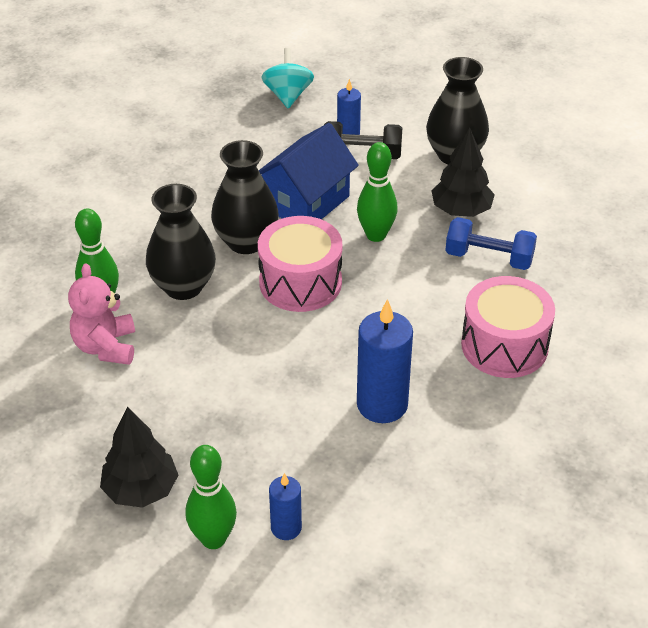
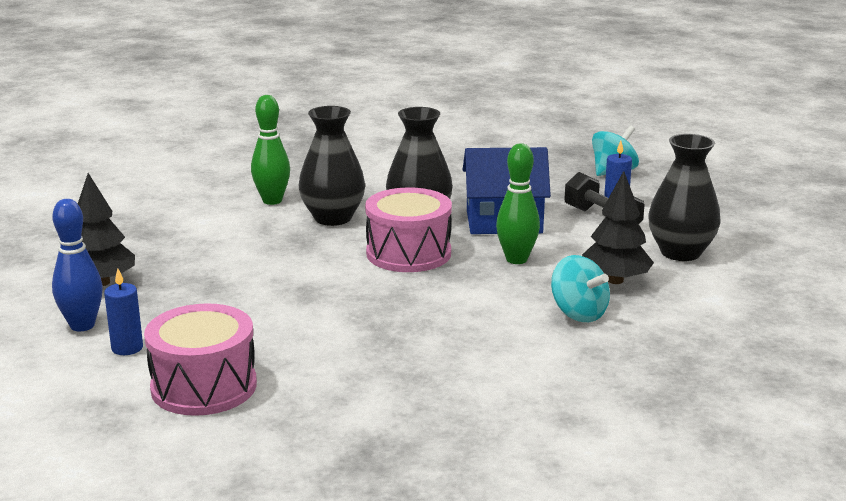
camera: 50 degrees right, 20 degrees down
(106, 347) = (229, 218): pink teddy bear -> none
(213, 539) = (82, 325): green bowling pin -> blue bowling pin
(382, 404) = (319, 335): blue candle -> none
(489, 258) = (578, 313): blue dumbbell -> turquoise spinning top
(504, 345) = (478, 361): pink drum -> pink drum (204, 386)

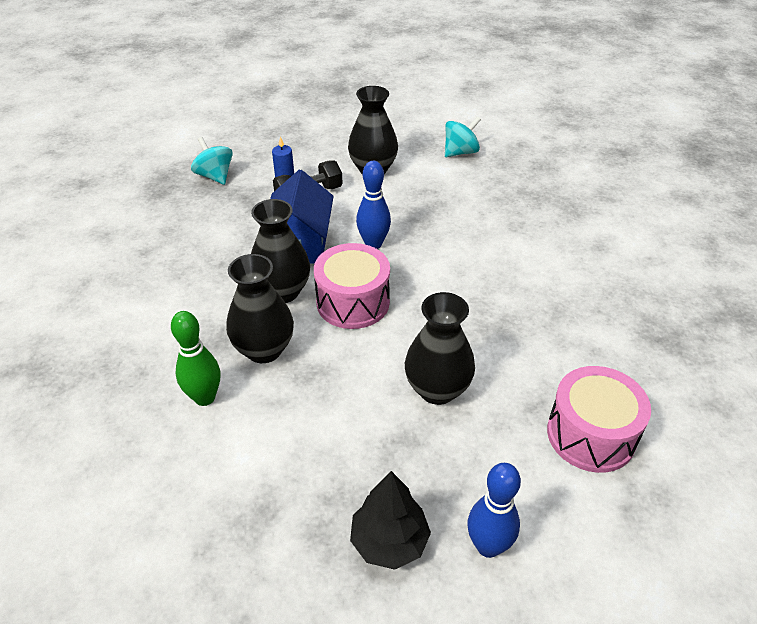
camera: 85 degrees left, 20 degrees up
(127, 348) = (531, 499): blue candle -> none
(277, 300) = (437, 389): none -> black vase
(516, 259) = (373, 244): green bowling pin -> blue bowling pin
(578, 313) = (463, 225): turquoise spinning top -> turquoise spinning top (460, 152)
(615, 280) = (414, 203): black tree -> none

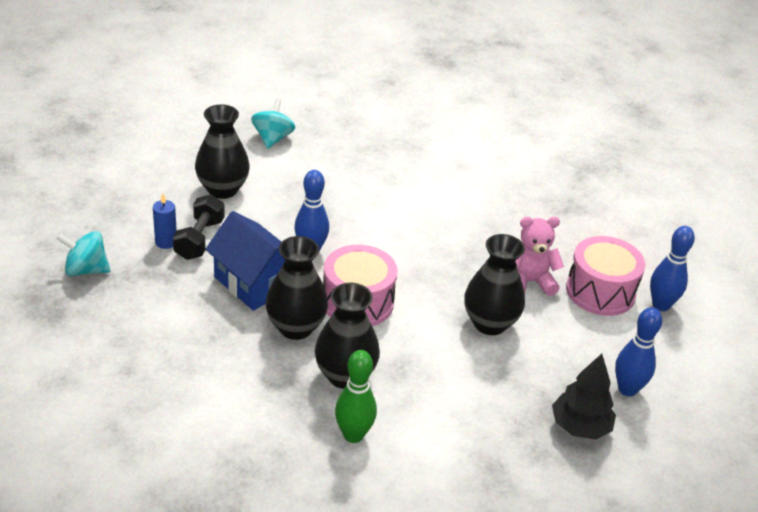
camera: 50 degrees left, 5 degrees down
(526, 379) = (529, 282): none -> pink teddy bear
(645, 493) = (661, 305): none -> blue bowling pin

